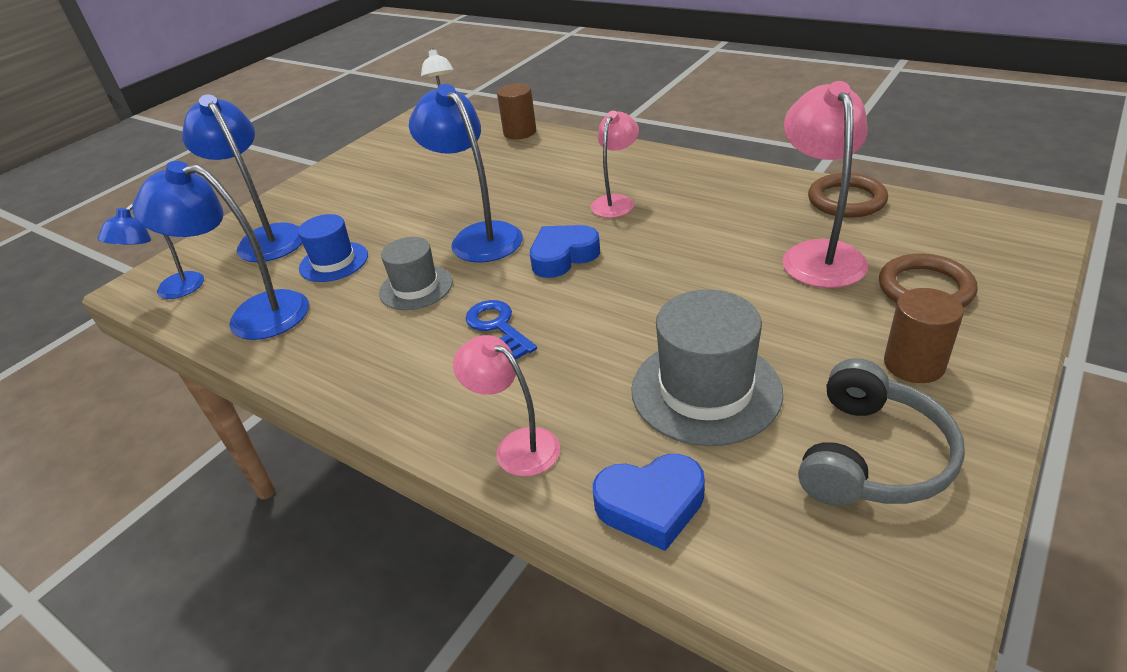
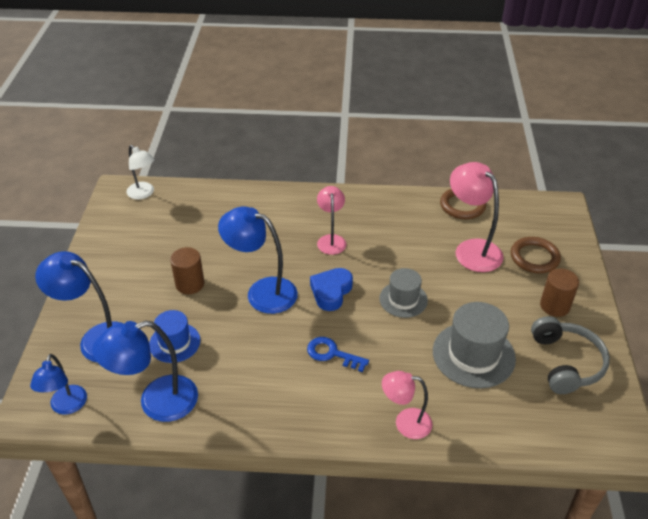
camera: 35 degrees left, 5 degrees up
(416, 287) = (254, 344): grey hat -> grey hat (403, 299)
(520, 132) = (213, 193): brown cylinder -> brown cylinder (190, 284)
(651, 505) = (492, 427): blue heart -> none

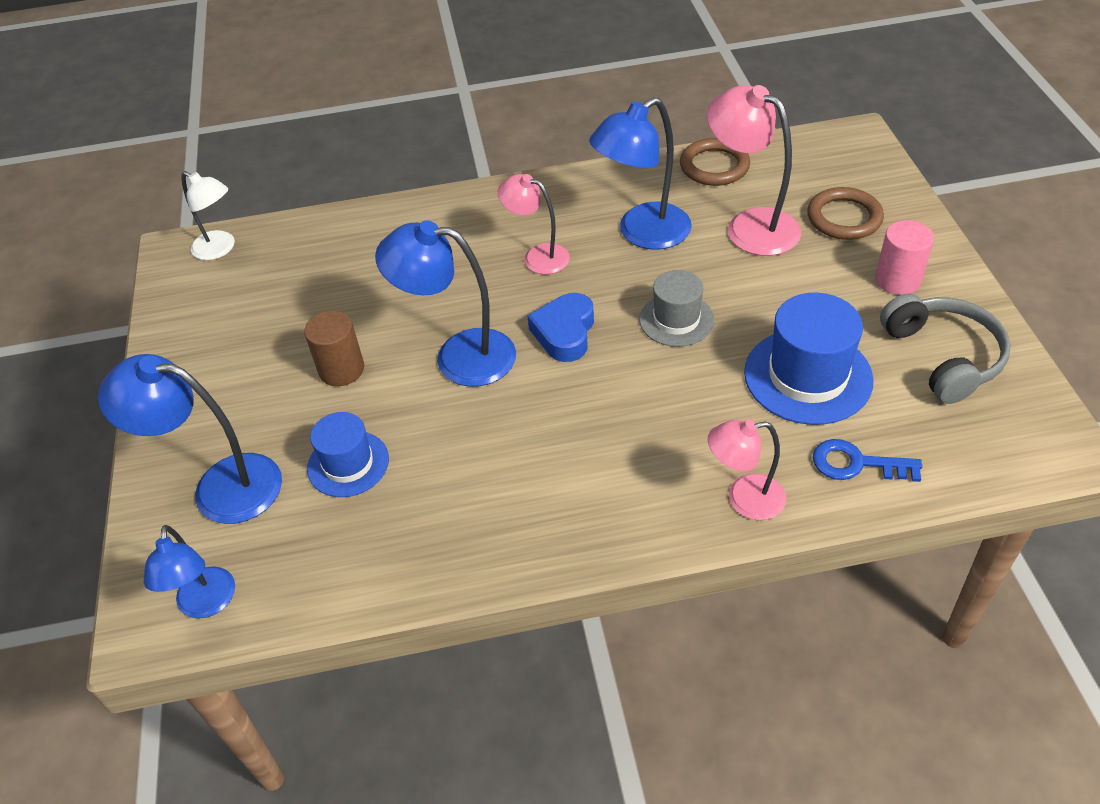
camera: 10 degrees left, 5 degrees up
(156, 402) = (351, 562): blue lamp -> blue lamp (642, 233)
(331, 240) = (537, 256): pink lamp -> pink lamp turned 45 degrees counterclockwise
(332, 354) = (598, 423): blue key -> blue key (856, 463)
(473, 355) = (807, 376): grey hat -> blue hat
(554, 306) = (897, 280): brown cylinder -> pink cylinder

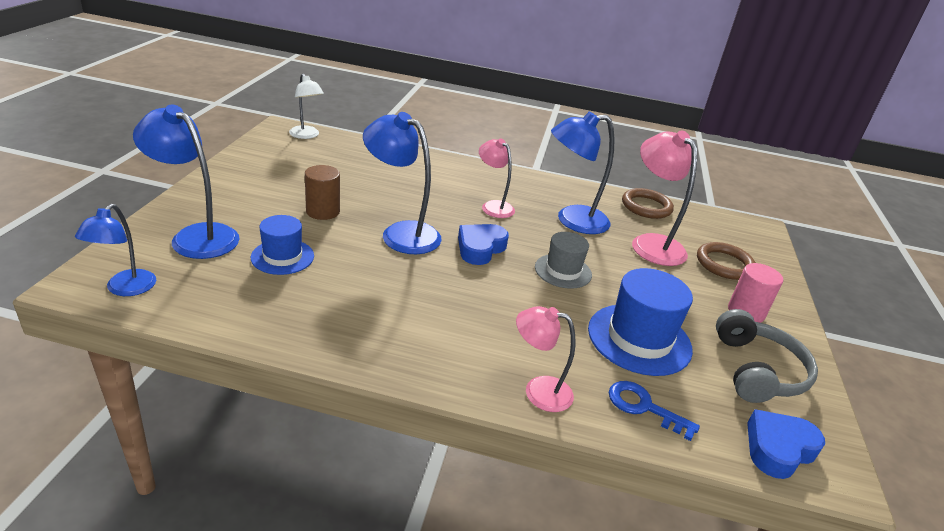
camera: 15 degrees right, 15 degrees down
(1003, 446) = (778, 449): none -> blue heart

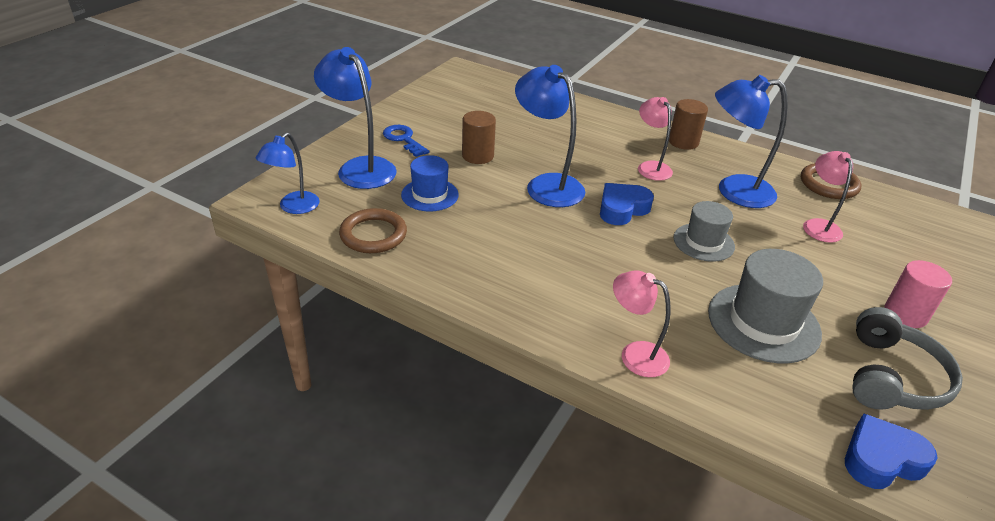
camera: 20 degrees right, 5 degrees up
(306, 135) = (483, 79): white lamp -> none
(514, 180) = (683, 142): none -> brown cylinder
(639, 339) = (763, 322): blue hat -> grey hat
(644, 407) = (742, 389): blue key -> blue key (403, 139)
(651, 243) = (818, 225): pink lamp -> pink lamp, size x0.63
(724, 264) = (901, 259): brown ring -> brown ring (373, 234)

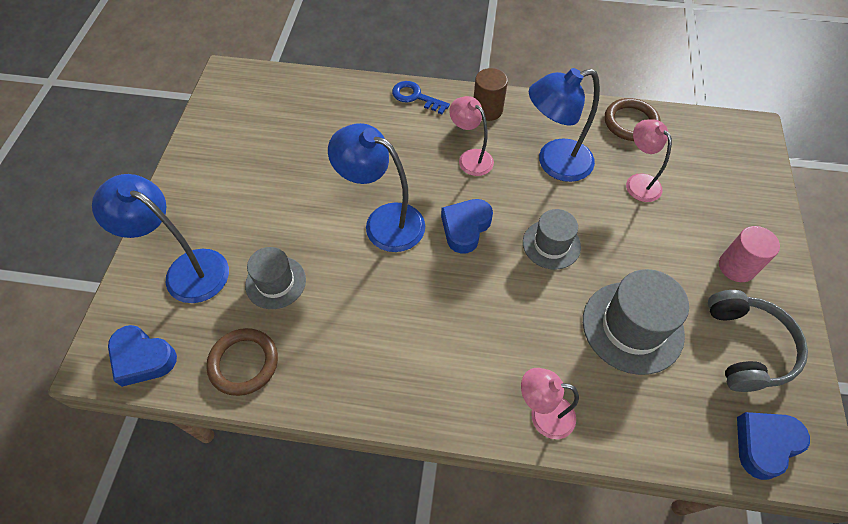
camera: 20 degrees left, 20 degrees up
(293, 207) = (143, 358): blue lamp -> blue heart
(403, 139) = (213, 209): blue key -> blue key (415, 97)
(430, 195) = (275, 282): blue hat -> grey hat
(478, 156) = (300, 205): brown cylinder -> none

